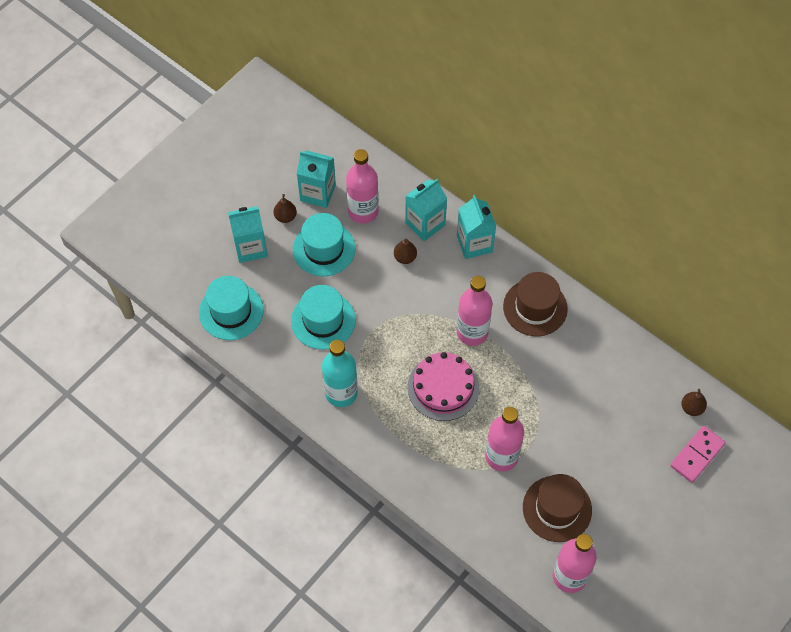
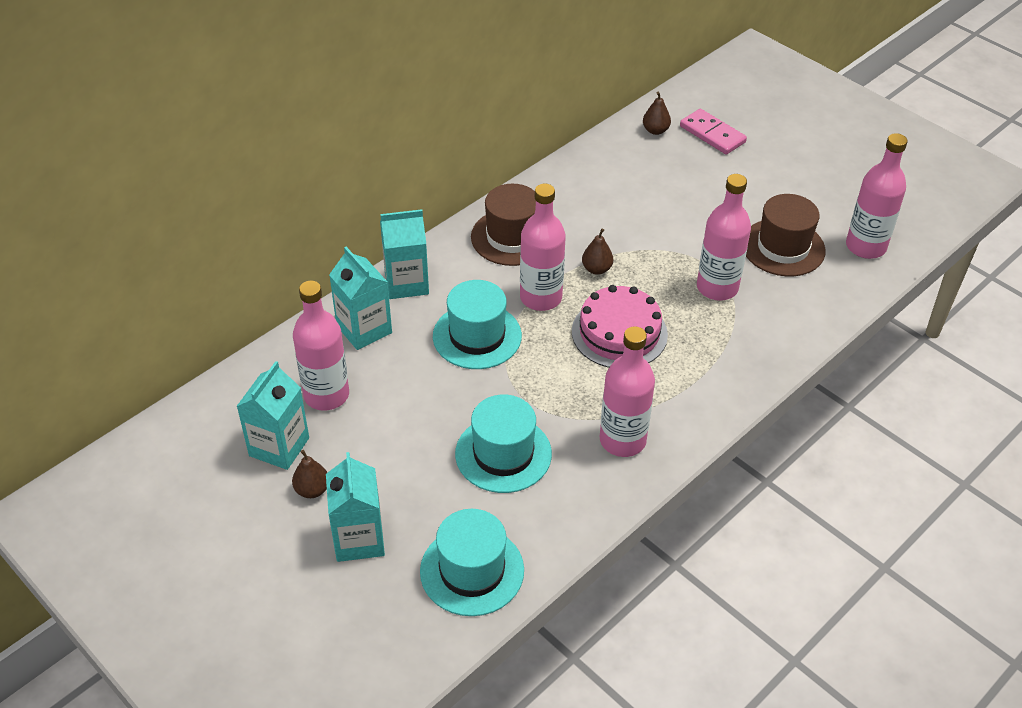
camera: 85 degrees left, 15 degrees down
(324, 249) = (381, 445): turquoise hat -> turquoise hat (477, 336)
(341, 393) = (622, 440): turquoise bottle -> pink bottle
(405, 257) = (414, 355): brown pear -> brown pear (596, 269)

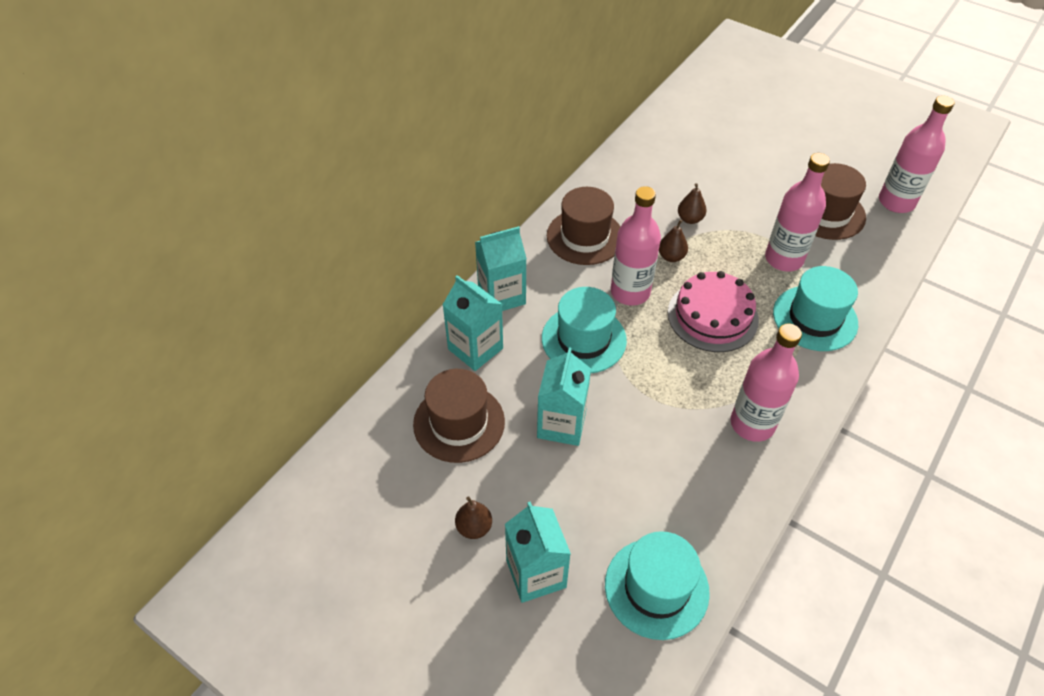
camera: 10 degrees left, 5 degrees up
(279, 447) = (428, 486): turquoise carton -> turquoise carton (561, 424)
(326, 395) = (459, 423): pink bottle -> brown hat
(503, 454) = (646, 456): turquoise hat -> turquoise hat (815, 318)
(655, 130) = (678, 119): brown pear -> brown pear (690, 219)
(712, 134) = (728, 116): pink domino -> none

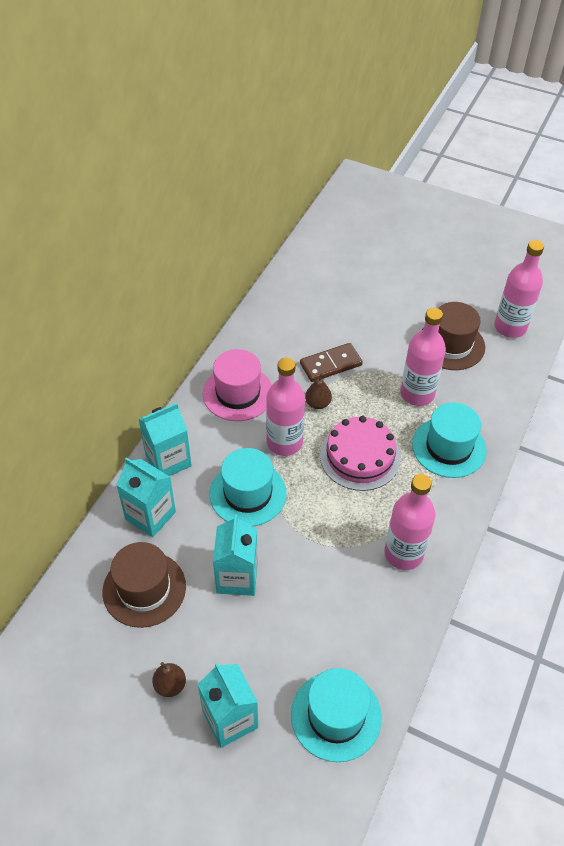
camera: 10 degrees left, 0 degrees up
(585, 237) = (238, 393): brown hat -> pink hat
(690, 219) = (331, 364): brown pear -> brown domino

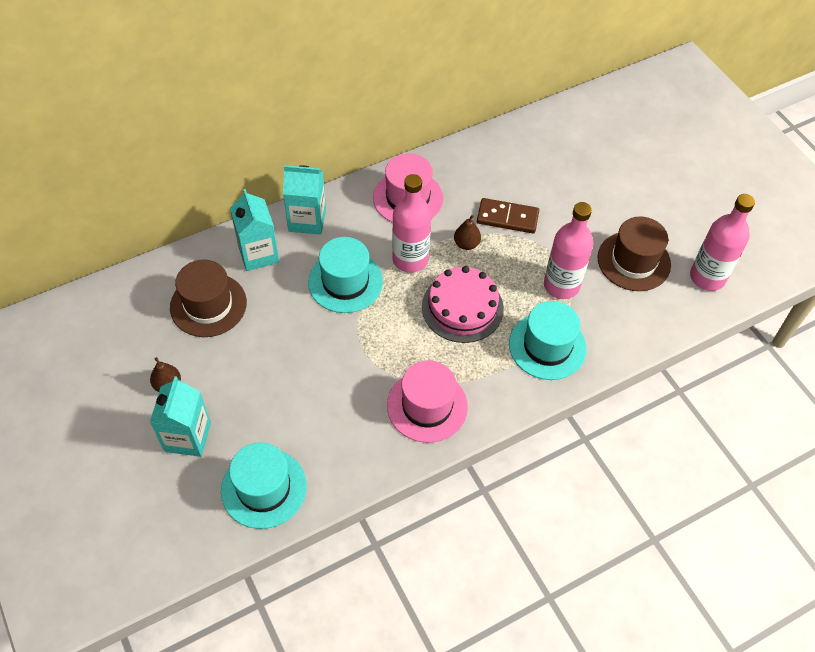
camera: 35 degrees right, 5 degrees up
(237, 577) = (281, 340): turquoise carton -> none
(403, 553) = (427, 406): pink bottle -> pink hat

